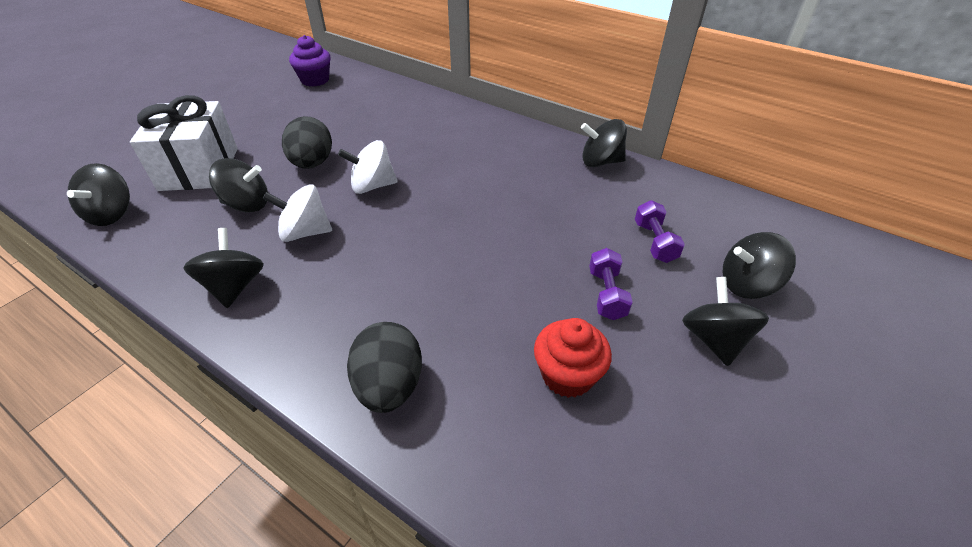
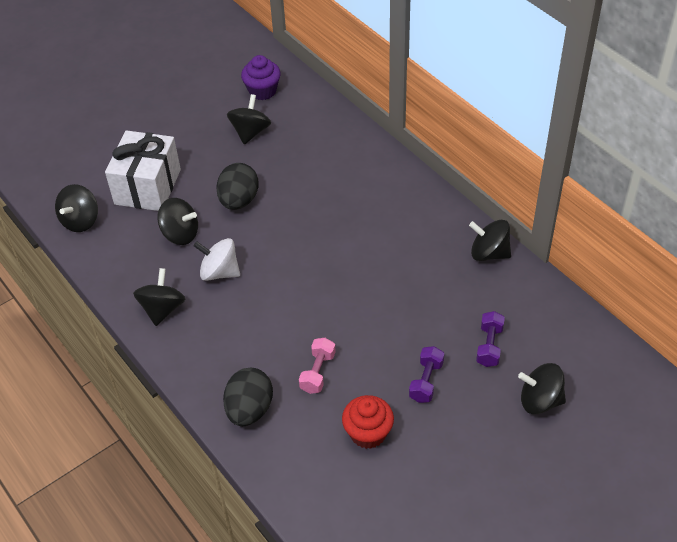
camera: 20 degrees right, 5 degrees up
(372, 186) = (282, 236): white spinning top -> none
(468, 315) = (318, 372): none -> pink dumbbell
(714, 339) = (485, 435): black spinning top -> black spinning top (250, 132)

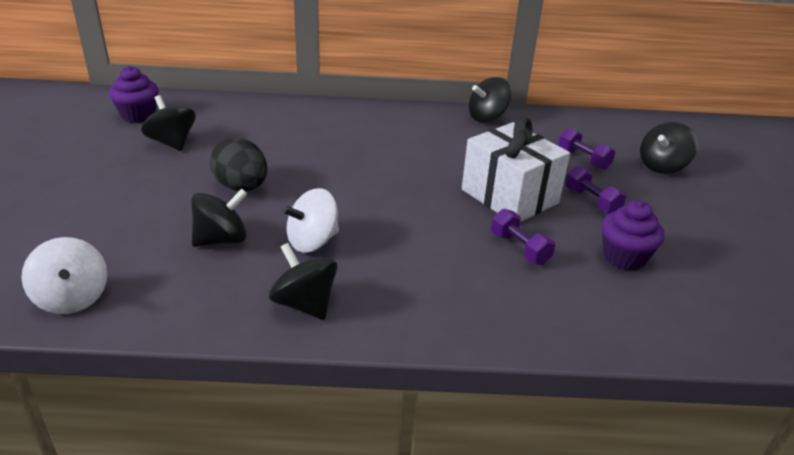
camera: 55 degrees left, 15 degrees down
(80, 221) = (72, 298): black spinning top -> white spinning top
(147, 187) = (119, 227): white gift -> white gift (509, 196)
(249, 409) = (523, 313): black egg -> none
(318, 372) = (519, 248): pink dumbbell -> purple dumbbell
(368, 433) = (624, 257): red cupcake -> purple cupcake

